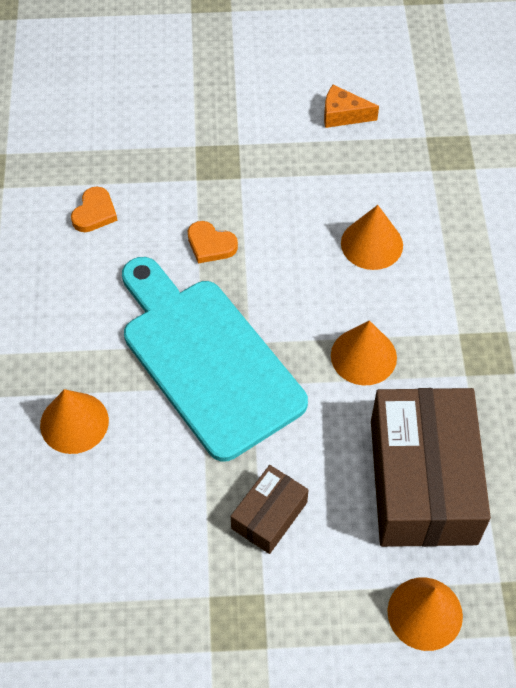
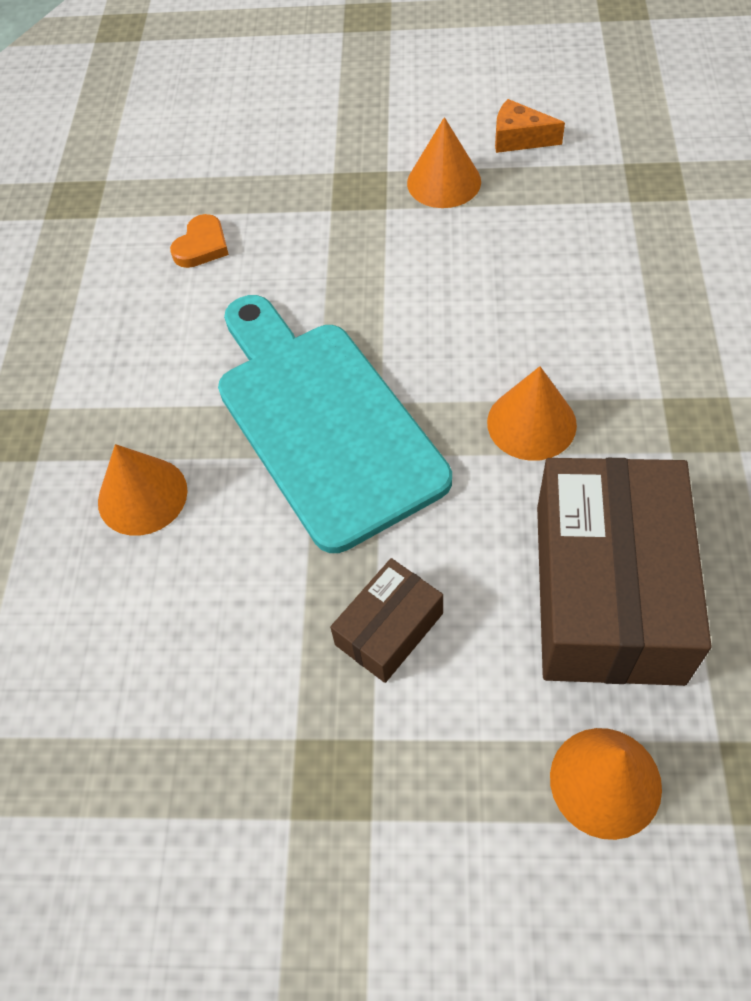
camera: 10 degrees right, 0 degrees up
(210, 245) = (341, 284): orange heart -> none
(372, 244) = (549, 286): orange cone -> orange cone (444, 182)

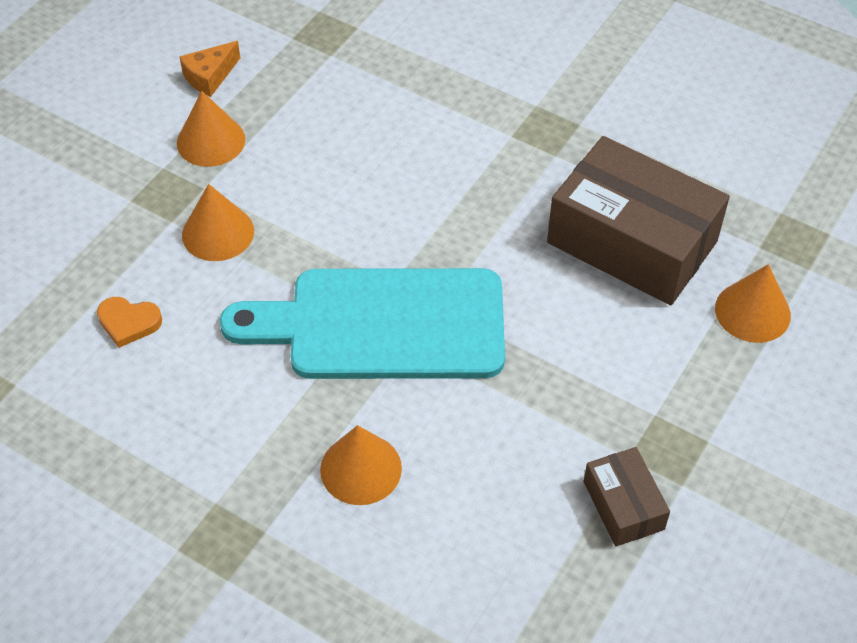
camera: 65 degrees left, 5 degrees down
(202, 246) = (129, 322): orange heart -> orange heart turned 135 degrees clockwise
(389, 629) = (582, 367): brown box -> brown box (623, 505)
(531, 423) = (478, 210): orange cone -> orange cone (218, 233)

